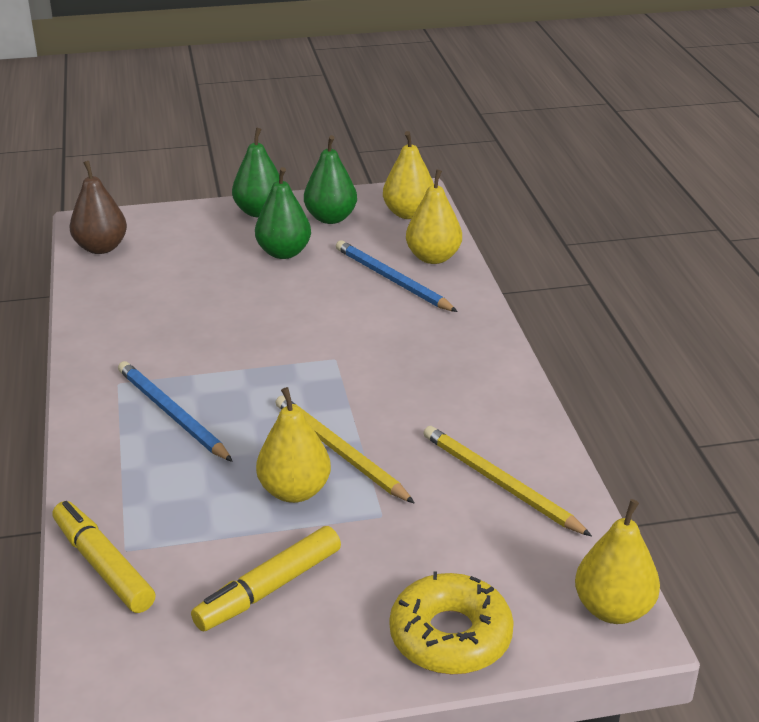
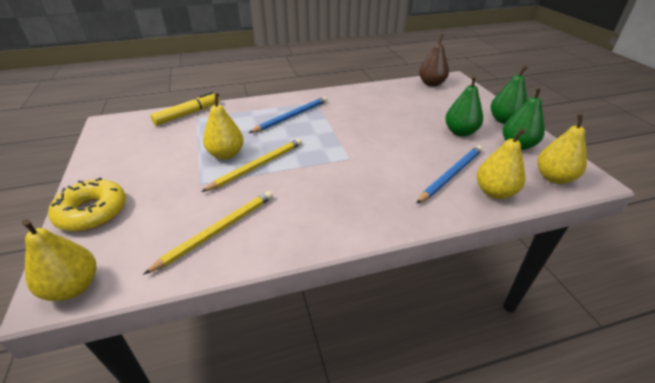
camera: 85 degrees right, 5 degrees up
(269, 589) = (156, 153): yellow marker -> none

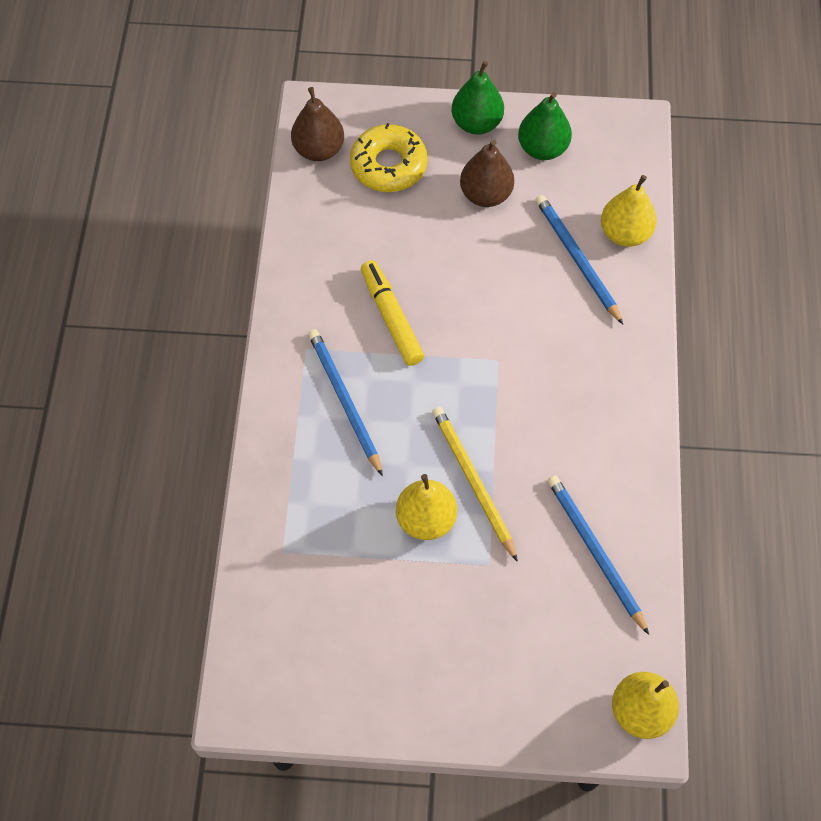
camera: 70 degrees left, 25 degrees up
(92, 212) = (508, 704): yellow donut -> yellow donut (388, 165)
(188, 114) = (264, 564): yellow marker -> yellow marker (391, 317)
(218, 230) = (595, 552): yellow pencil -> blue pencil
(460, 132) = (485, 194): green pear -> brown pear
(554, 178) = (620, 157): yellow pear -> none

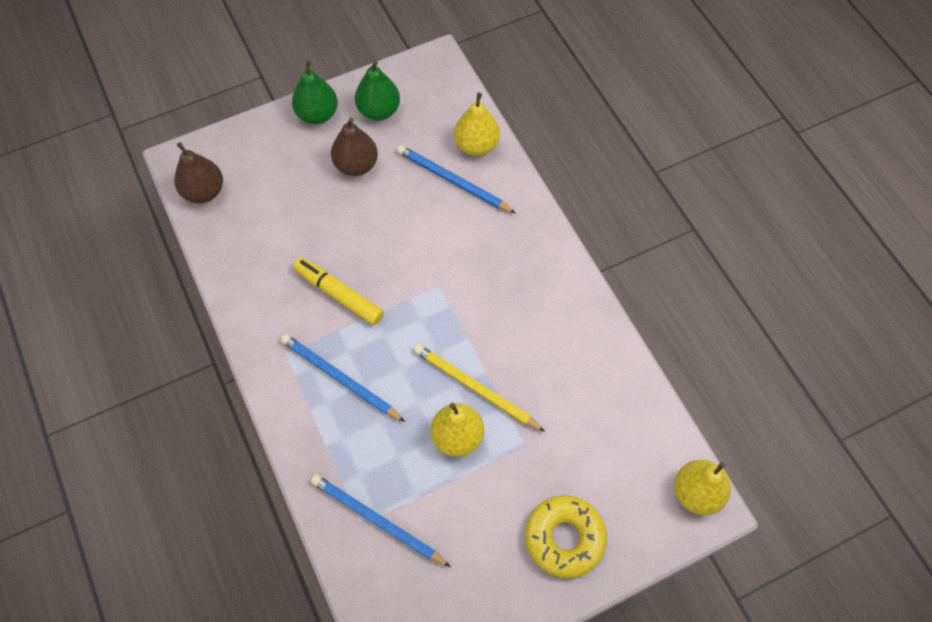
camera: 30 degrees left, 0 degrees up
(388, 165) = (267, 178): yellow donut -> yellow donut (564, 538)
(595, 552) = (595, 393): blue pencil -> blue pencil (377, 520)

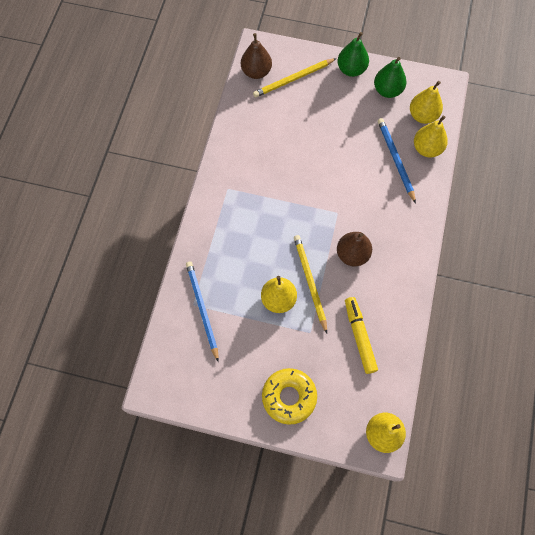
camera: 40 degrees right, 5 degrees up
(257, 170) = (293, 79): none -> yellow pencil
(339, 295) = (280, 178): yellow marker -> yellow marker (359, 336)
(340, 378) = (244, 222): blue pencil -> none
(356, 165) = (349, 113): brown pear -> brown pear (352, 254)
(441, 112) = (422, 116): none -> yellow pear

